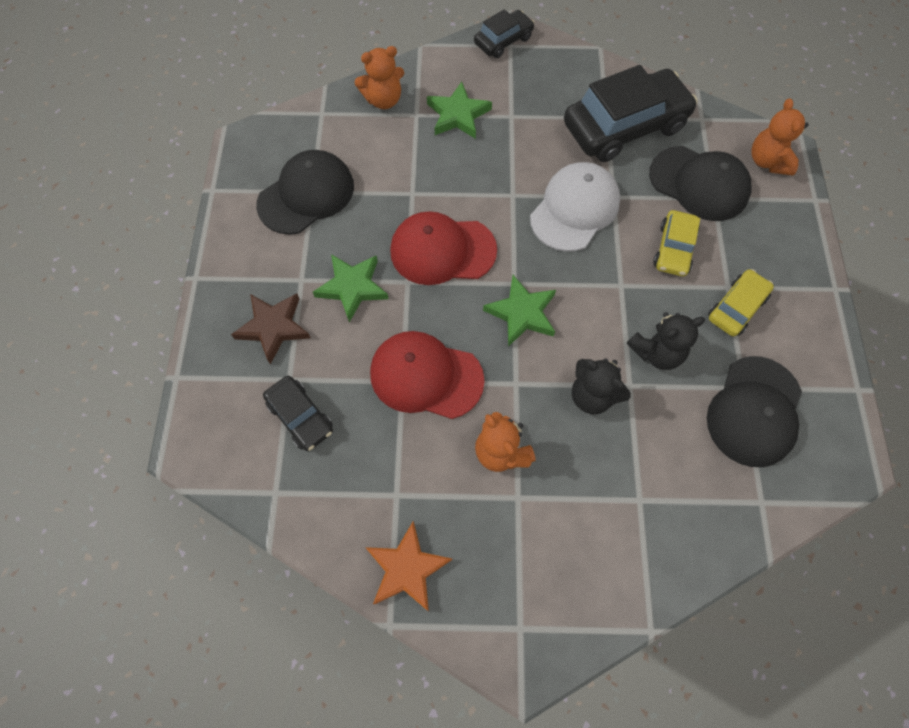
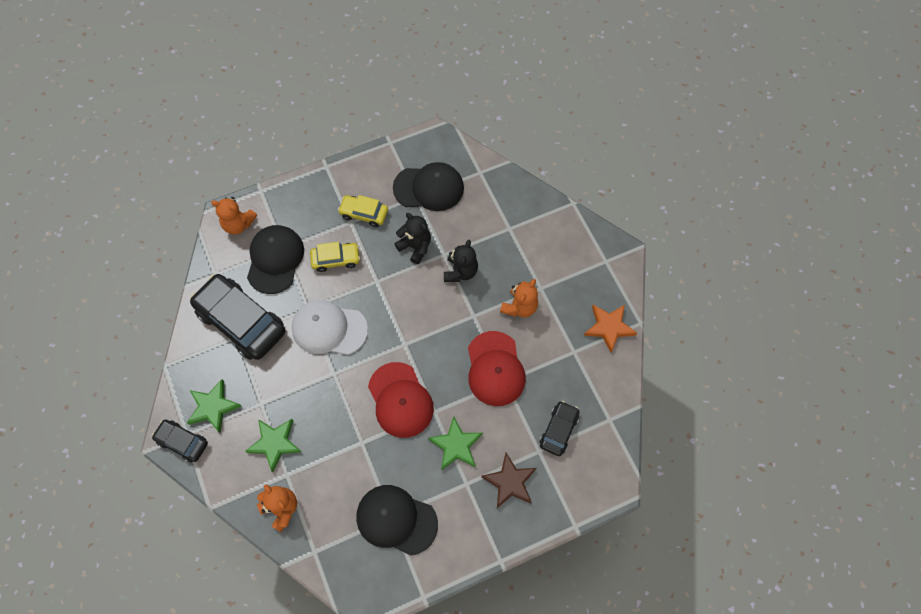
camera: 115 degrees left, 0 degrees up
(522, 313) = (424, 331): green star -> green star (213, 407)
(768, 161) = (238, 224): orange teddy bear -> orange teddy bear turned 45 degrees clockwise

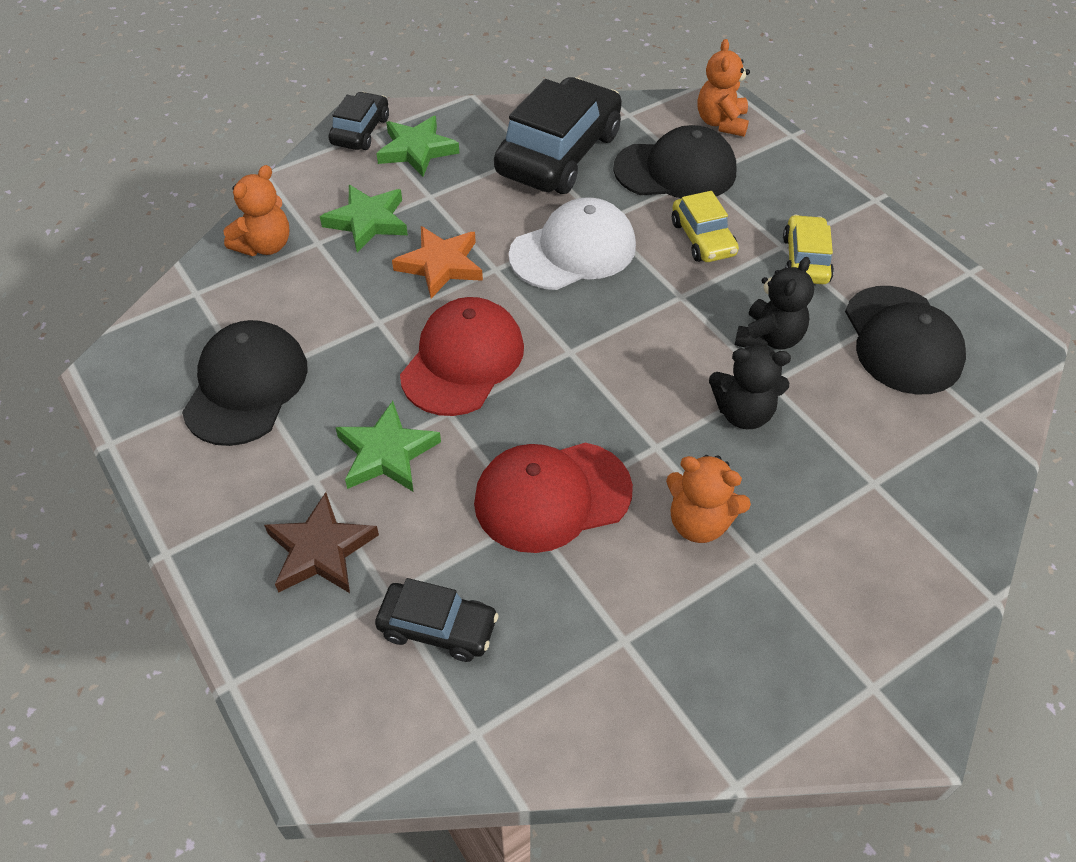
camera: 80 degrees right, 15 degrees down
(329, 329) = (573, 250): white cap -> white cap turned 60 degrees clockwise
(400, 400) = (463, 360): red cap -> red cap turned 150 degrees clockwise
(609, 327) = (703, 710): orange star -> orange star (440, 265)

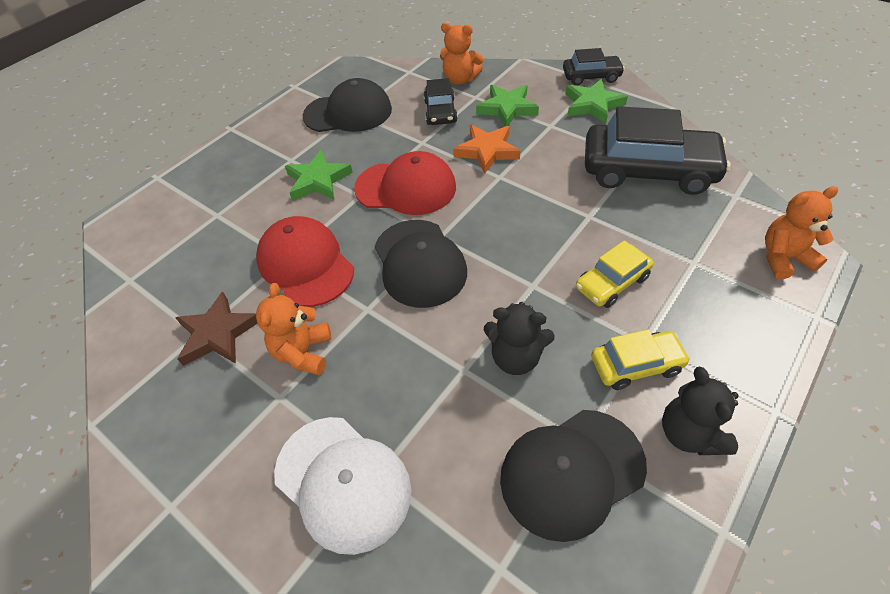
camera: 75 degrees right, 0 degrees up
(321, 550) = (242, 179): brown star -> brown star (218, 334)
(438, 628) = (197, 242): black car -> black car (440, 112)
(573, 250) = (544, 209): white cap -> white cap (343, 482)
(675, 170) = (687, 243): black cap -> black cap (419, 263)
(743, 413) = (421, 357): black teddy bear -> black teddy bear (689, 434)

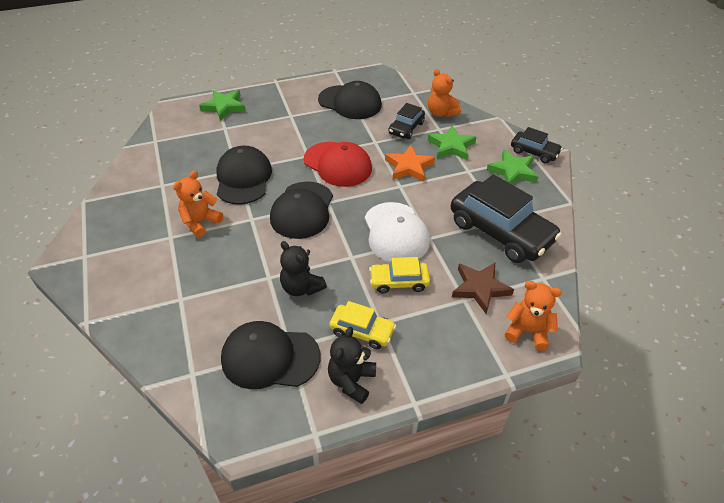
camera: 30 degrees right, 5 degrees down
(218, 334) = (170, 190): brown star -> brown star (480, 288)
(305, 264) = (243, 178): red cap -> black cap
(318, 180) = (294, 135): green star -> green star (224, 107)
(343, 482) = (162, 292): white cap -> white cap (396, 233)

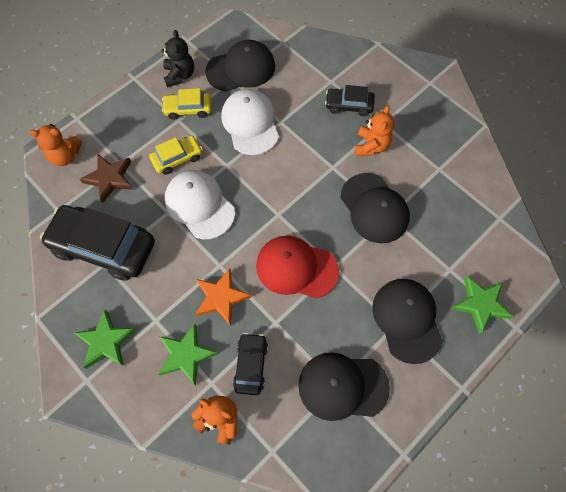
camera: 155 degrees right, 20 degrees up
(301, 287) = (250, 123): black teddy bear -> white cap
(302, 210) = (295, 195): black cap -> black cap (407, 320)
(534, 152) = (85, 389): black car -> black car (349, 105)

